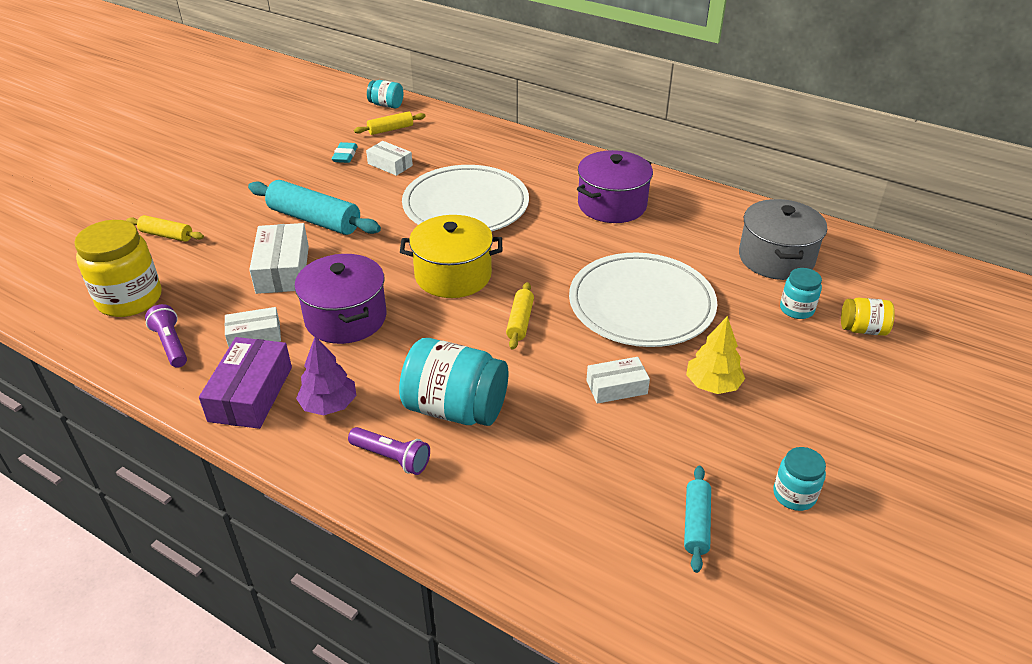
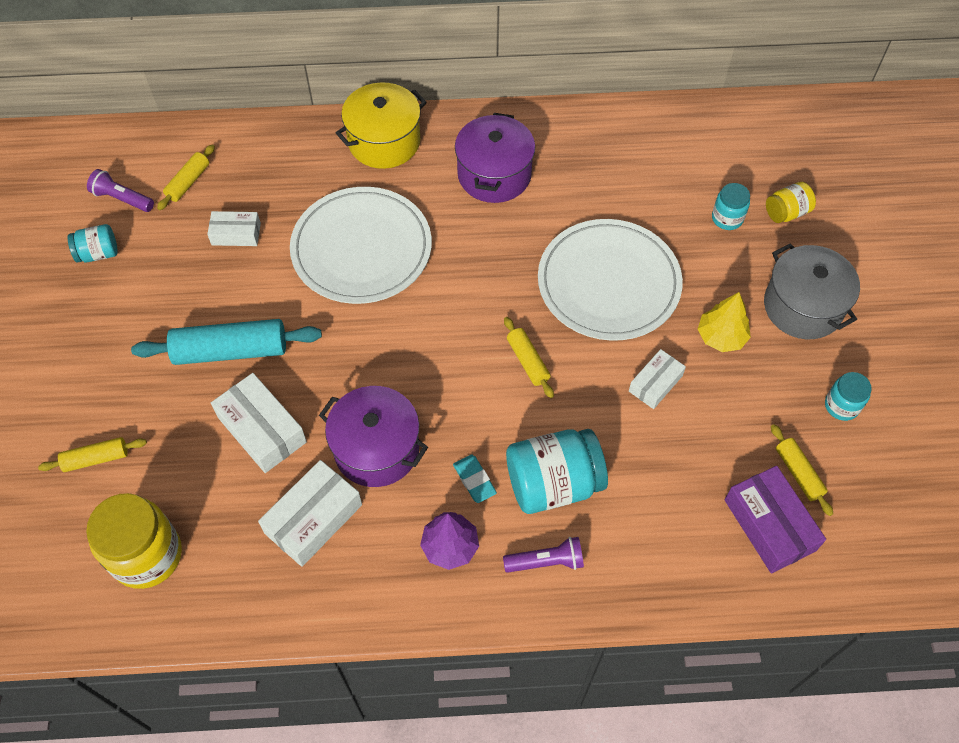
camera: 35 degrees left, 20 degrees up
(171, 344) = (246, 577): purple flashlight -> purple flashlight (122, 198)
(251, 394) = (373, 579): purple box -> purple box (769, 525)
(254, 335) = (313, 519): white box -> white box, size x1.61
(345, 155) = (175, 246): turquoise eraser -> turquoise eraser (474, 480)
(386, 105) = (148, 147): turquoise jar -> turquoise jar (98, 253)
(453, 275) = (426, 343): yellow pot -> yellow pot (384, 141)
(696, 523) = (798, 473): turquoise rolling pin -> yellow rolling pin
(776, 258) = (674, 167): grey pot -> grey pot (803, 306)

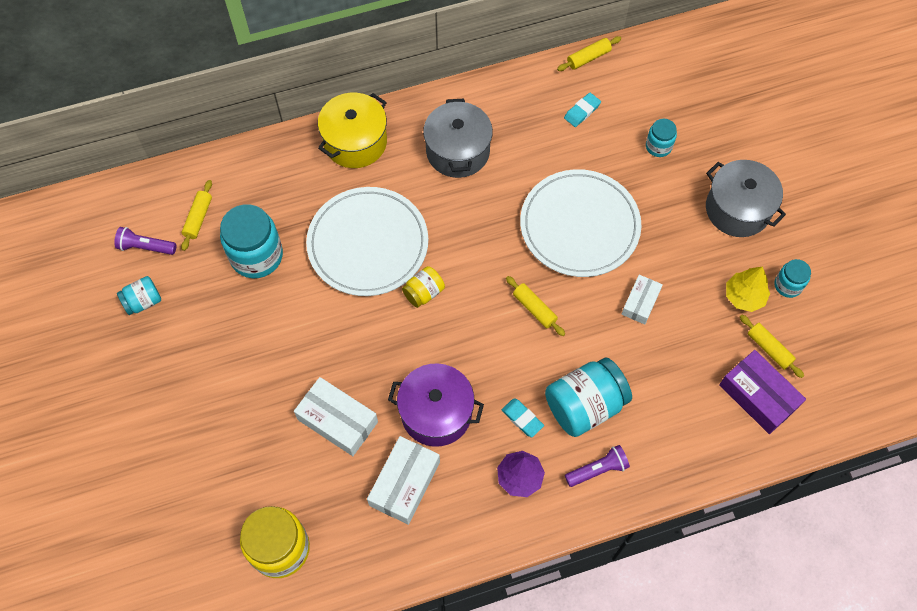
camera: 15 degrees left, 5 degrees up
(96, 458) = (208, 480): yellow rolling pin -> yellow rolling pin (588, 58)
(231, 350) = (288, 359): turquoise rolling pin -> none
(236, 234) = (256, 256): white box -> turquoise jar
(494, 175) = (458, 151): purple pot -> grey pot
(648, 163) = (582, 111): none -> turquoise eraser
(721, 337) = (681, 250): yellow tree -> yellow tree (744, 296)
(786, 212) = (704, 130): yellow jar -> yellow jar (423, 293)

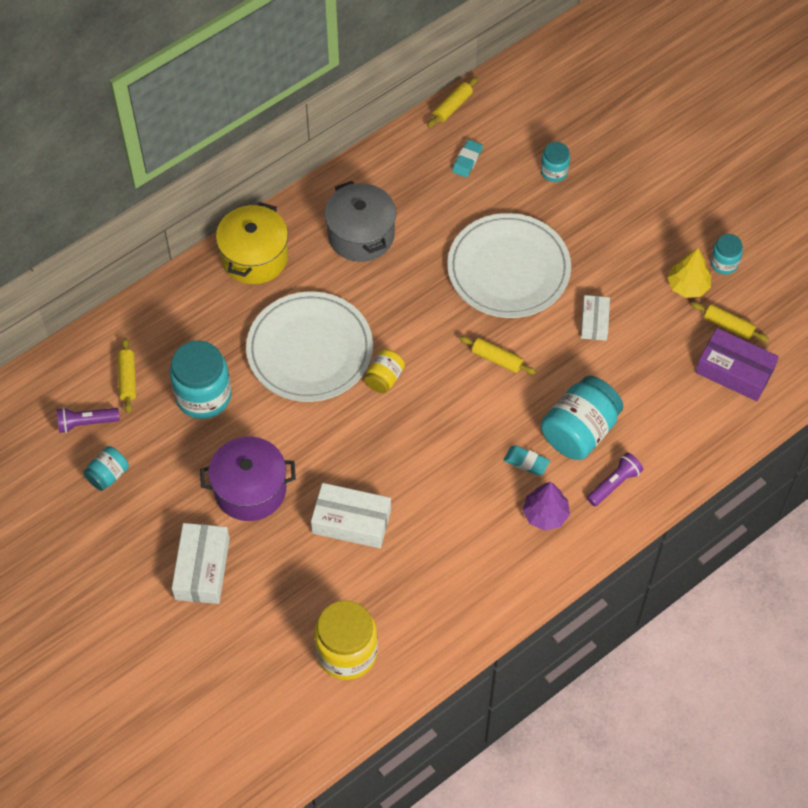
camera: 20 degrees left, 5 degrees down
(404, 483) = (440, 556): white box -> white box (202, 569)
(436, 413) = (443, 483): purple pot -> purple pot (250, 489)
(737, 209) = (651, 208): grey pot -> none

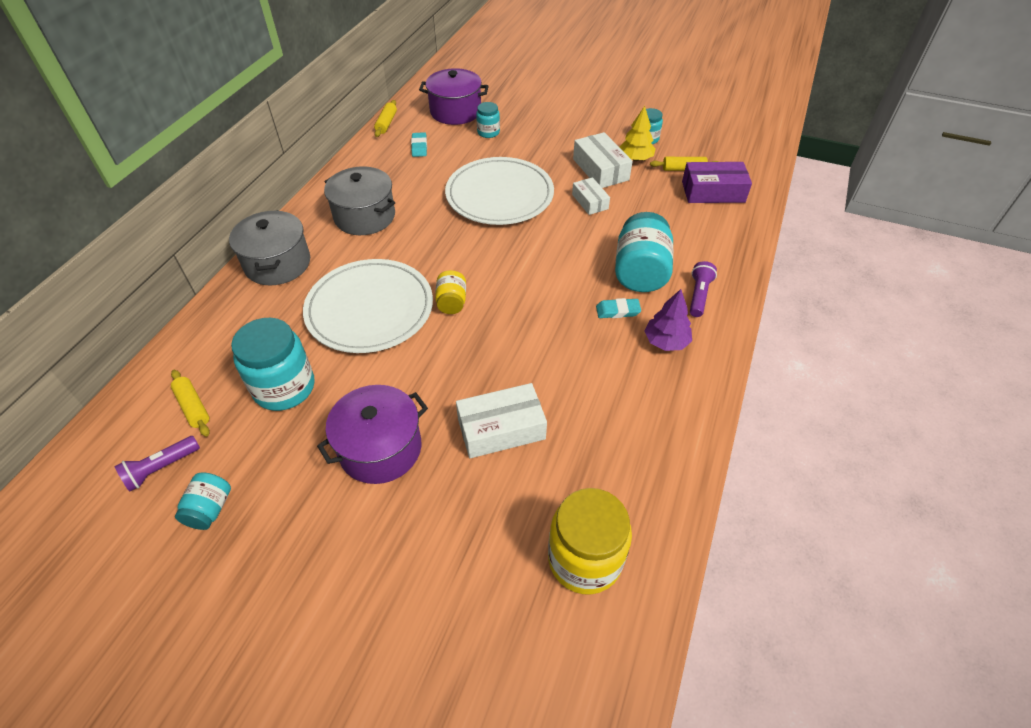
camera: 30 degrees left, 10 degrees down
(202, 569) = (371, 554): white box -> white box (600, 169)
(254, 257) = (277, 263): yellow pot -> grey pot
(497, 359) = (536, 252): yellow rolling pin -> none
(538, 121) = (455, 111): none -> purple pot

